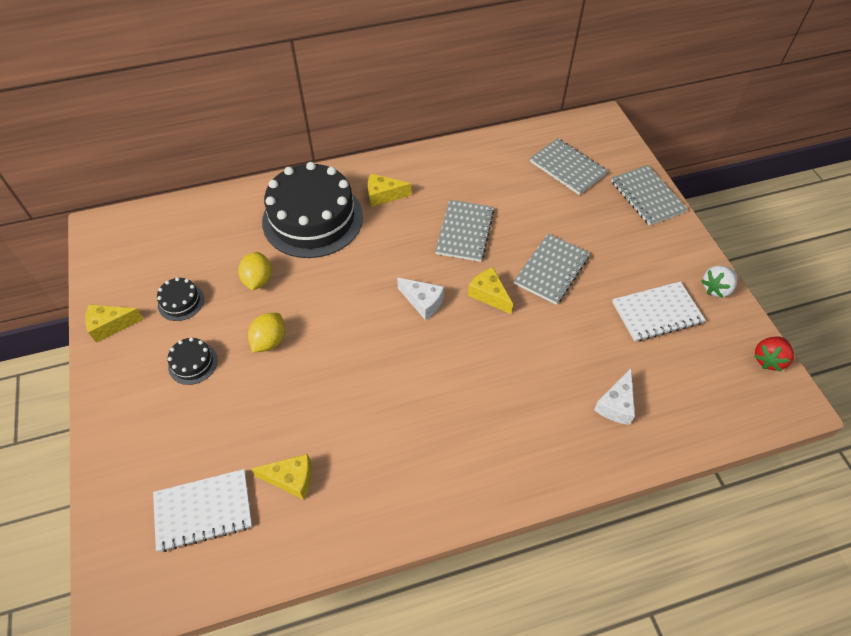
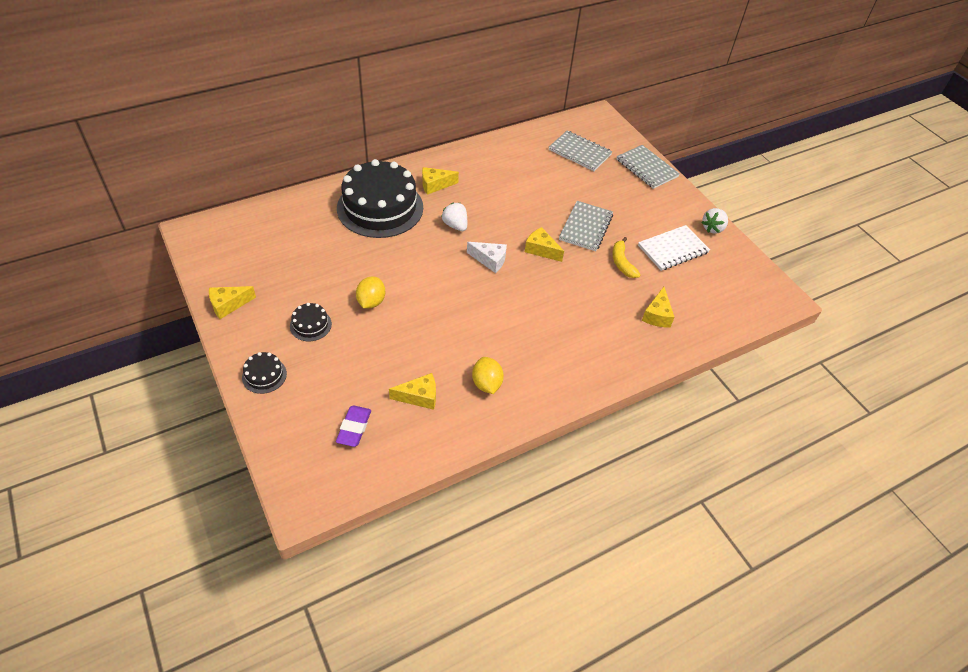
camera: 15 degrees left, 5 degrees down
(181, 302) = (285, 281): black cake -> black cake (264, 375)
(203, 511) = (354, 428): white notebook -> purple eraser
(258, 280) = (347, 258): yellow lemon -> yellow lemon (486, 384)
(393, 251) = (455, 225): none -> white strawberry
(464, 232) = (509, 206): grey notebook -> none
(586, 324) = (622, 263): none -> yellow banana
(616, 404) = (657, 315): white cheese -> yellow cheese
(768, 359) = (760, 272): red strawberry -> none

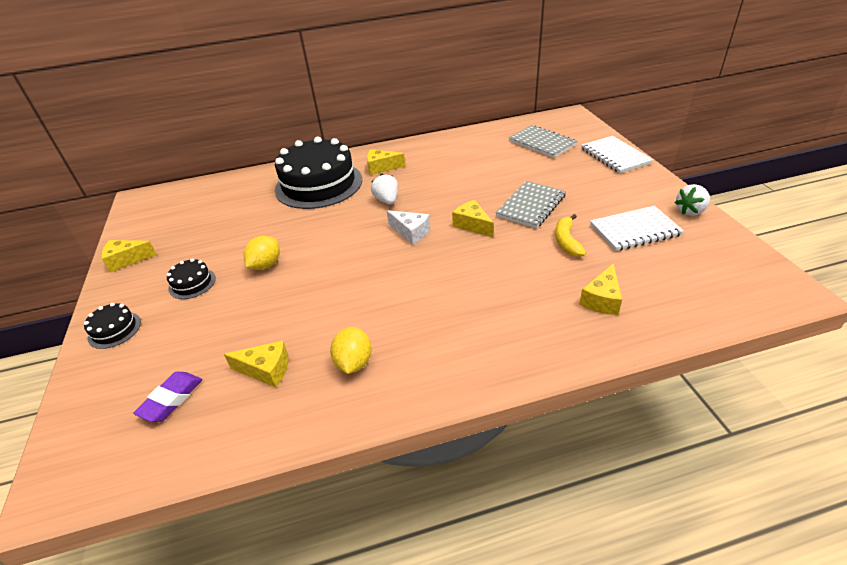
camera: 20 degrees right, 10 degrees down
(646, 168) = (615, 156): grey notebook -> white notebook

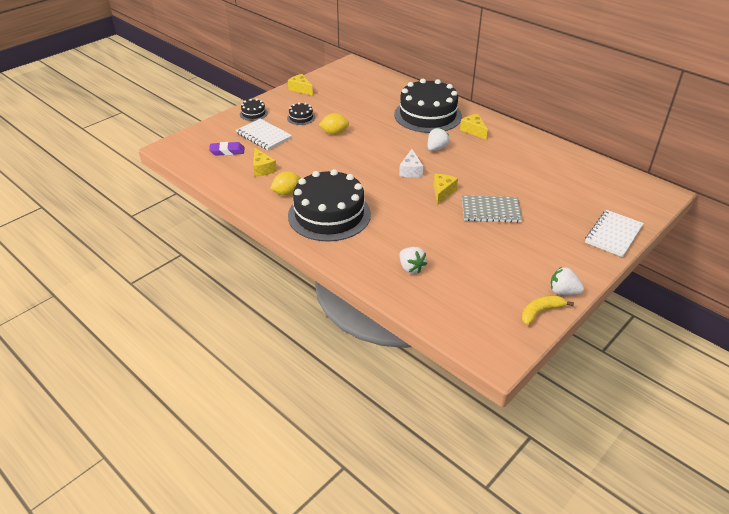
camera: 55 degrees right, 0 degrees up
(442, 335) = (329, 214): none -> black cake
(542, 143) = (592, 191): grey notebook -> none
(566, 241) = (462, 238): yellow banana -> yellow banana (541, 312)
(602, 299) = (411, 268): yellow cheese -> white strawberry
(635, 230) = (506, 267): white notebook -> white notebook (264, 136)

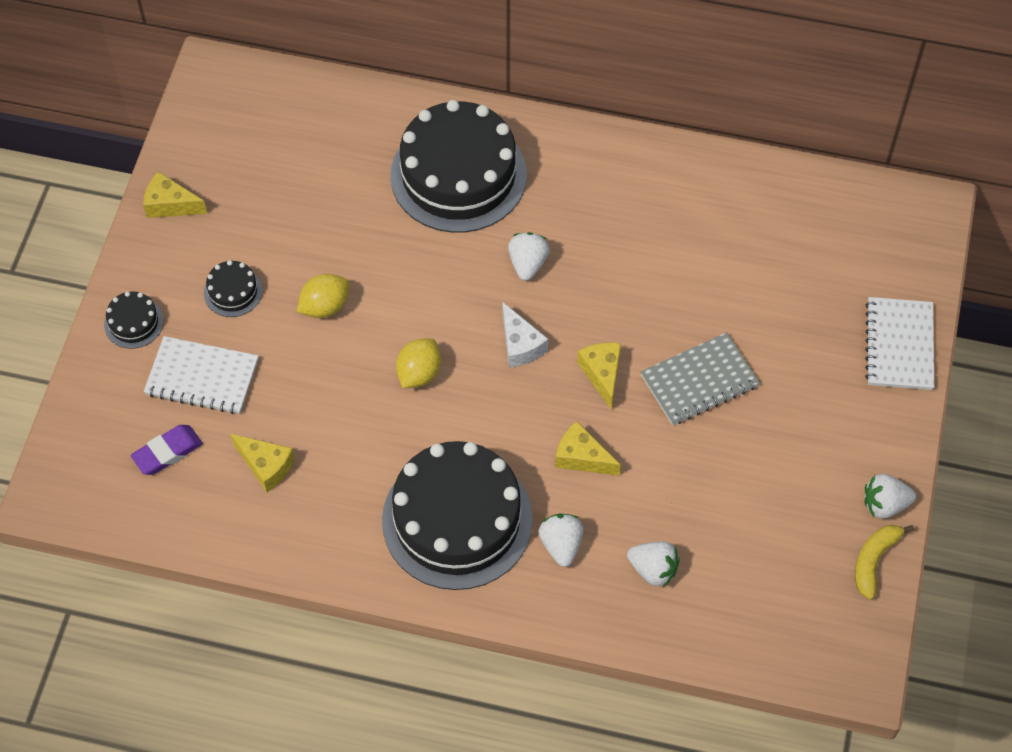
camera: 30 degrees left, 20 degrees up
(287, 193) = (352, 505): yellow lemon -> yellow lemon (419, 373)
(371, 241) = (561, 545): none -> white strawberry
(473, 130) = (562, 183): yellow cheese -> yellow cheese (582, 457)

